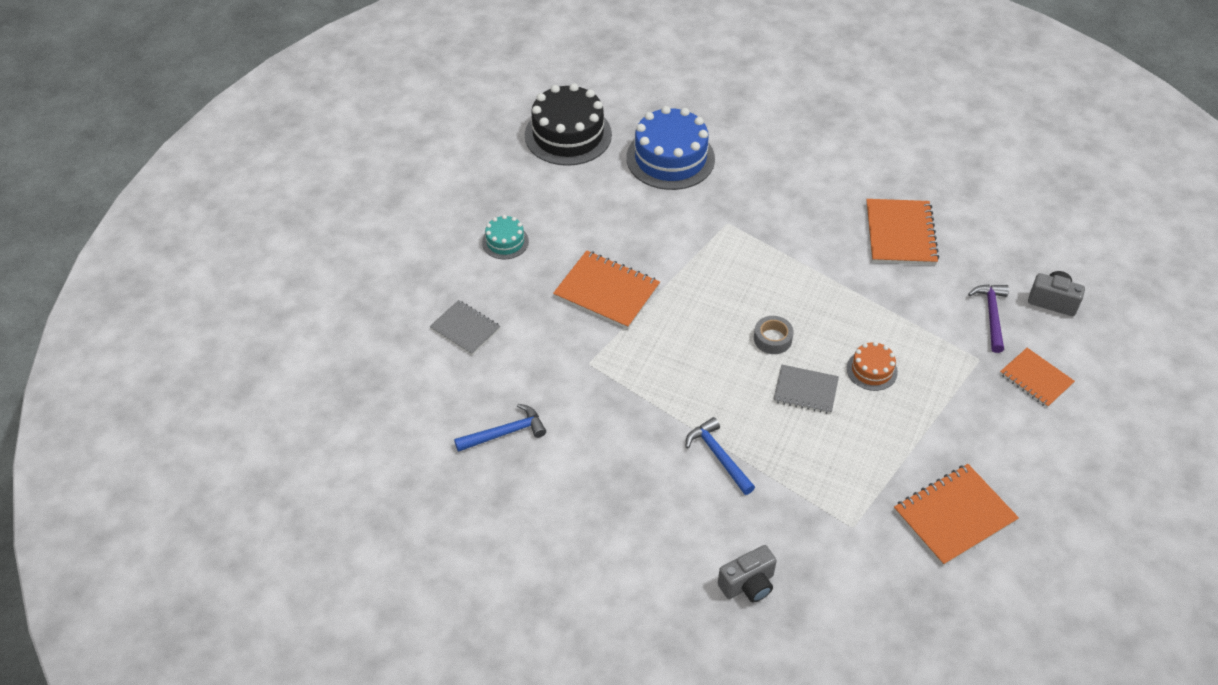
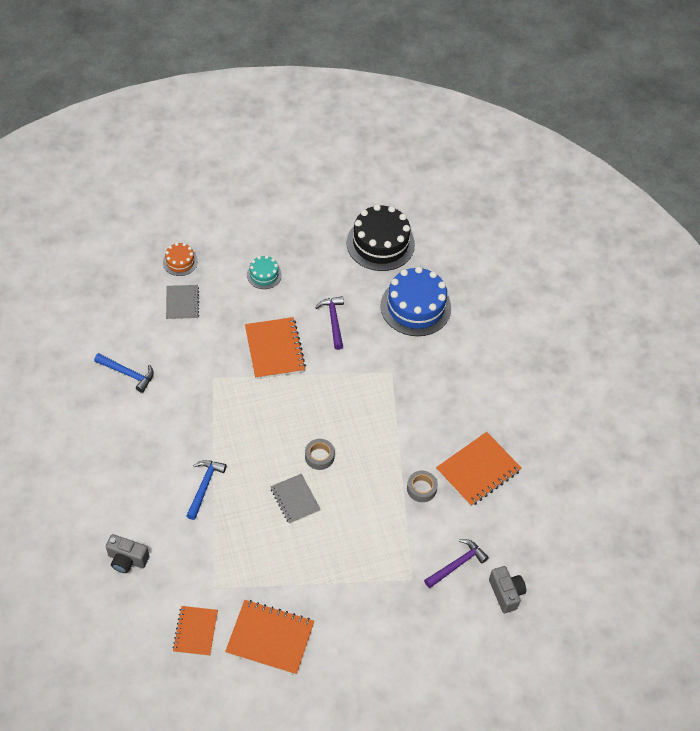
camera: 45 degrees right, 5 degrees up
(621, 226) = (333, 321): none -> purple hammer
(872, 370) = (345, 524): orange cake -> orange cake (180, 262)
(883, 286) = (421, 488): none -> grey tape
(1036, 379) = (425, 621): orange notebook -> orange notebook (195, 631)

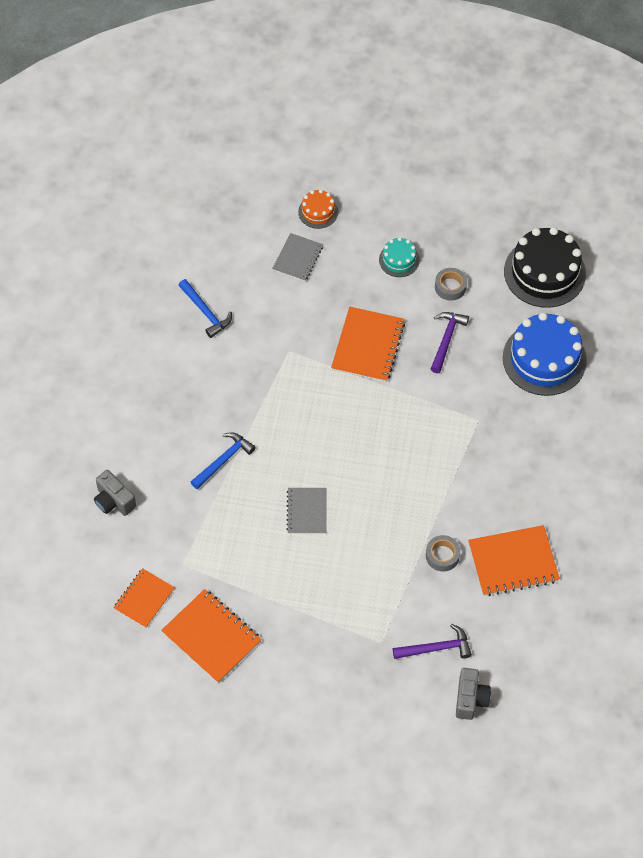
camera: 30 degrees right, 5 degrees up
(319, 456) = (354, 478): grey tape -> grey tape (450, 287)

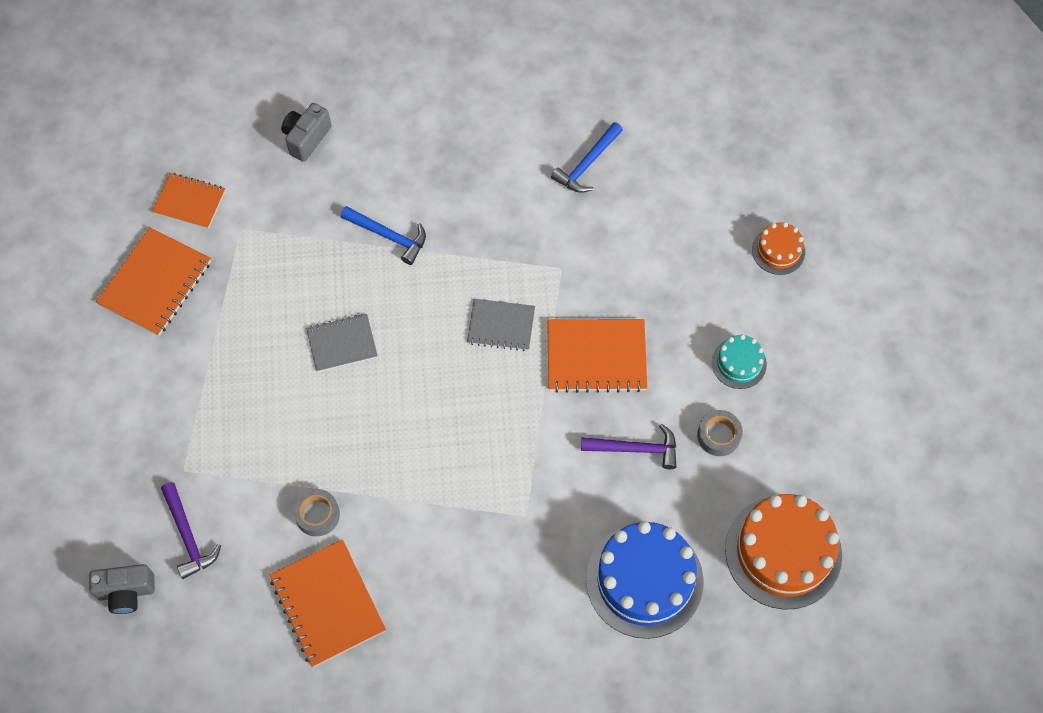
camera: 75 degrees right, 5 degrees up
(297, 258) = (699, 245): grey notebook -> grey notebook (501, 326)
(544, 272) = (783, 552): black cake -> orange cake

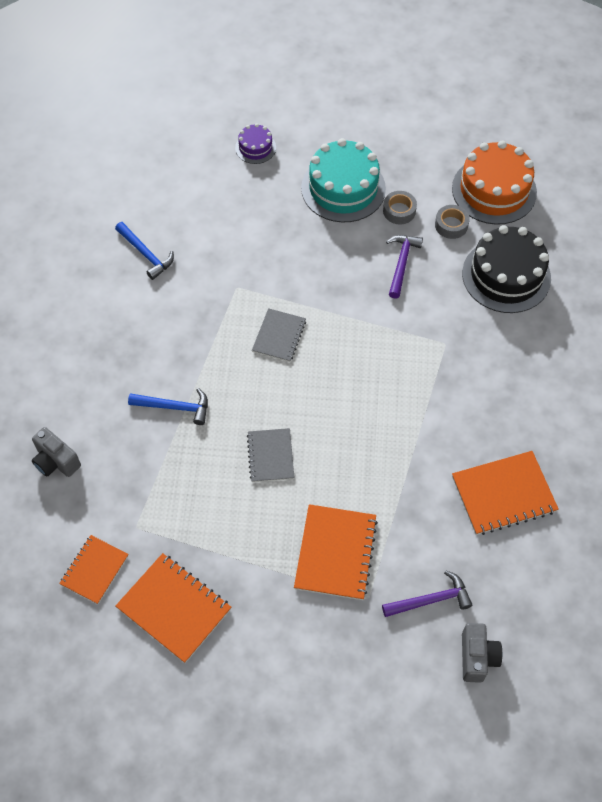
camera: 80 degrees left, 5 degrees down
(317, 515) = (425, 493): grey tape -> grey tape (451, 225)
(389, 236) = (175, 407): blue hammer -> blue hammer turned 60 degrees clockwise
(596, 357) = (320, 276): orange notebook -> orange notebook (335, 553)
(644, 580) = (506, 276): blue cake -> black cake
(739, 363) = (343, 188): turquoise cake -> turquoise cake, size x2.01
(778, 250) = (255, 148): orange cake -> purple cake

